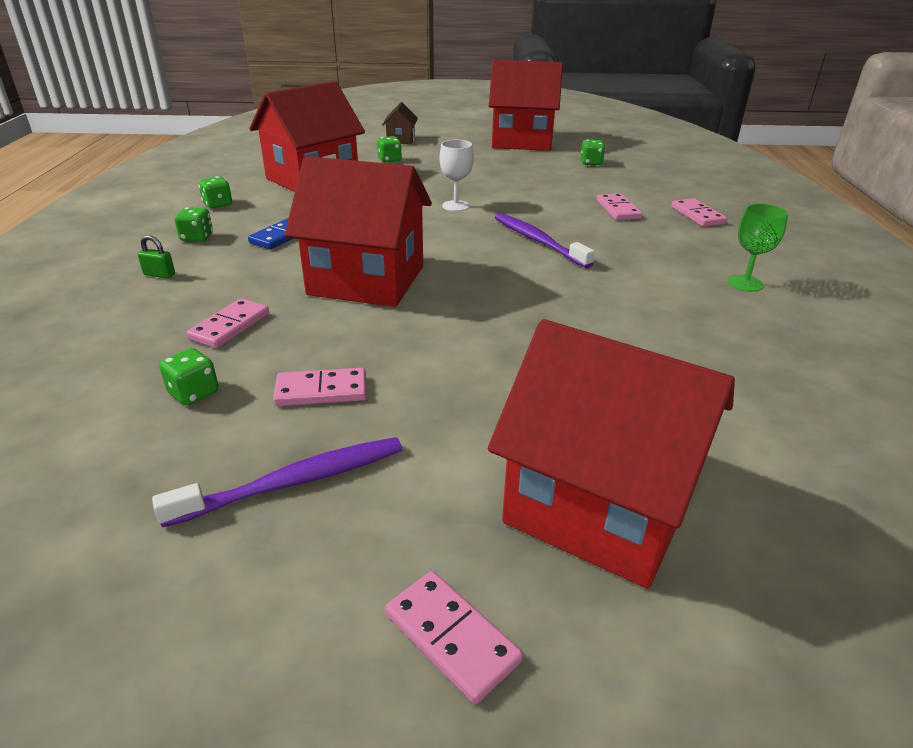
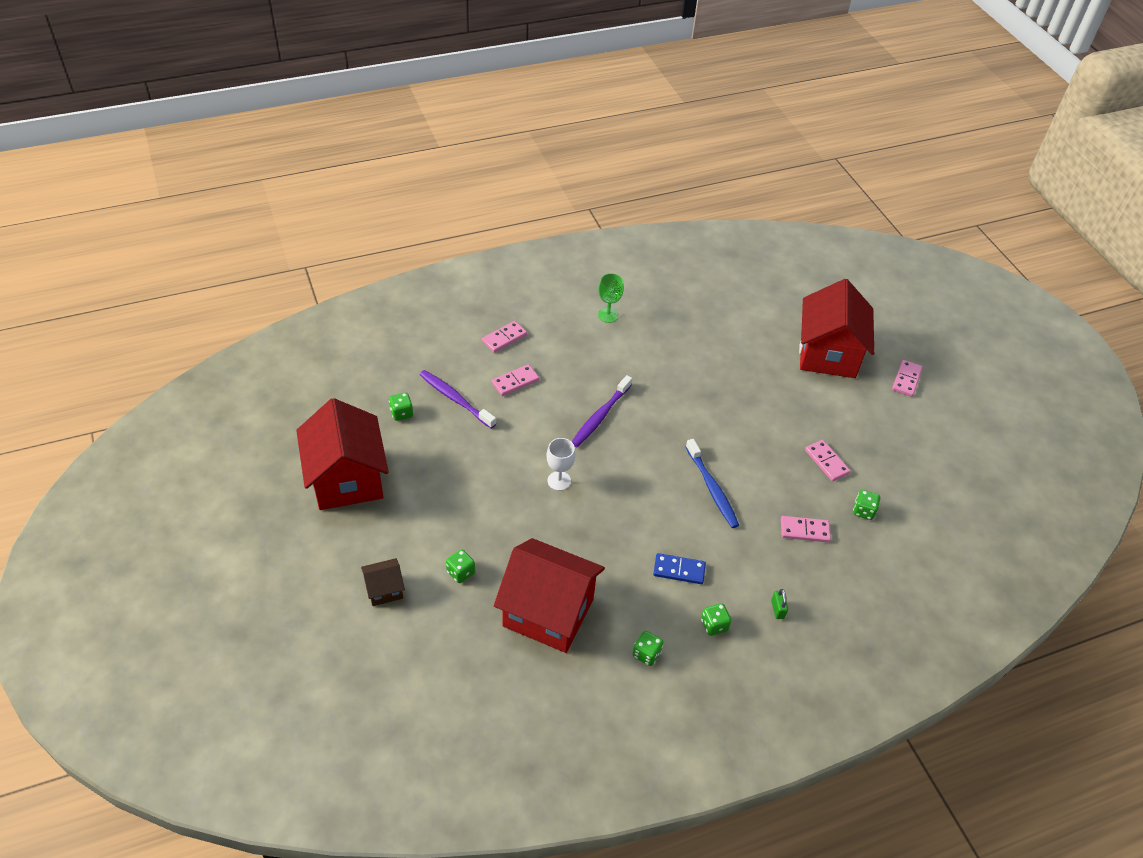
camera: 115 degrees left, 15 degrees up
(294, 482) = (883, 445): purple toothbrush -> purple toothbrush (455, 399)
(367, 280) = (712, 488): red house -> blue toothbrush

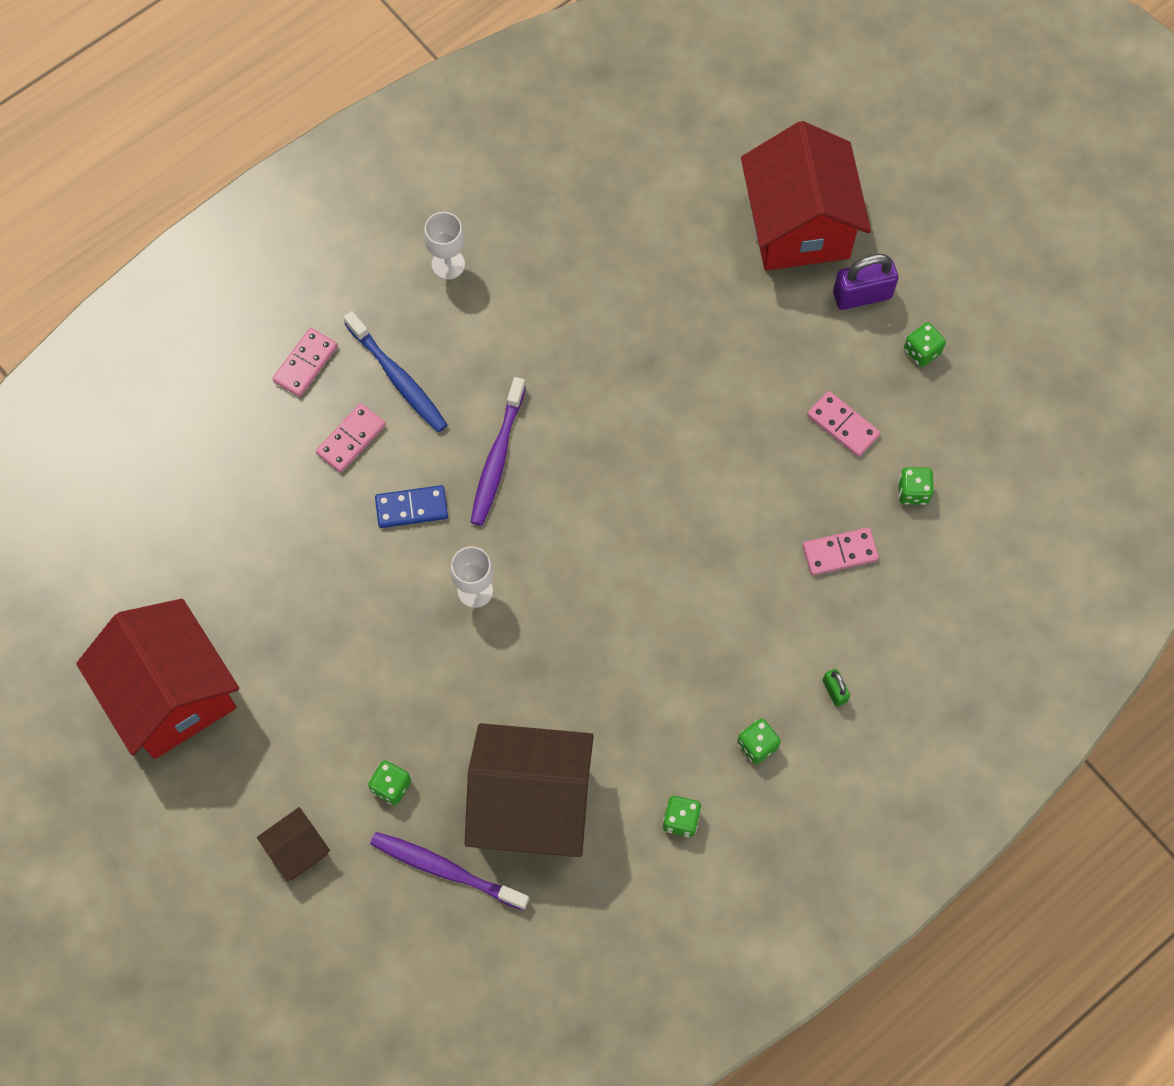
camera: 15 degrees left, 20 degrees up
(401, 413) = (204, 554): green dice -> green dice (922, 351)
(455, 399) = (274, 501): purple toothbrush -> purple toothbrush (445, 870)
(548, 612) = (531, 804): red house -> brown house
(608, 315) = (448, 264): green goblet -> white goblet
(679, 570) = (686, 677): blue domino -> blue domino (411, 508)
(712, 488) = (694, 528): blue toothbrush -> blue toothbrush (398, 378)
(858, 398) = (862, 295): none -> purple padlock
(906, 379) = (924, 235): pink domino -> none

